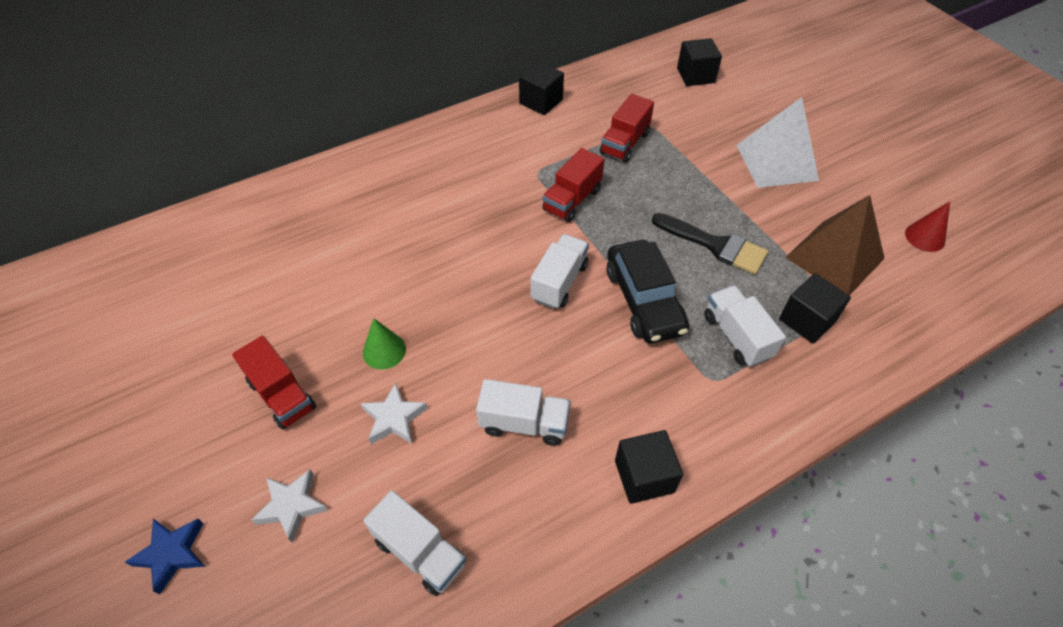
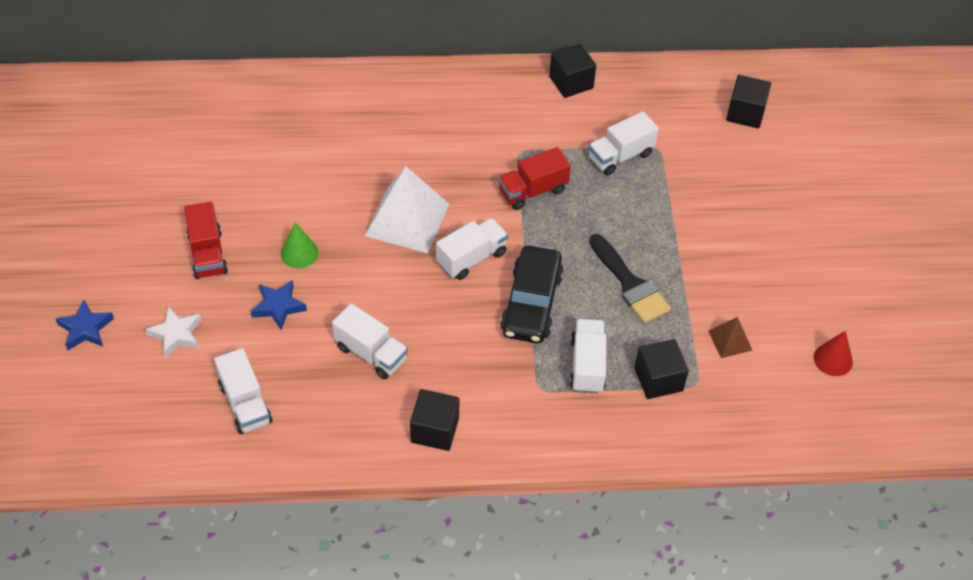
camera: 25 degrees right, 0 degrees up
(394, 418) = (278, 307): white star -> blue star
(624, 143) = (620, 156): red truck -> white truck
(776, 162) = (752, 233): white pyramid -> white pyramid (407, 219)
(834, 257) = (730, 340): brown pyramid -> brown pyramid, size x0.49

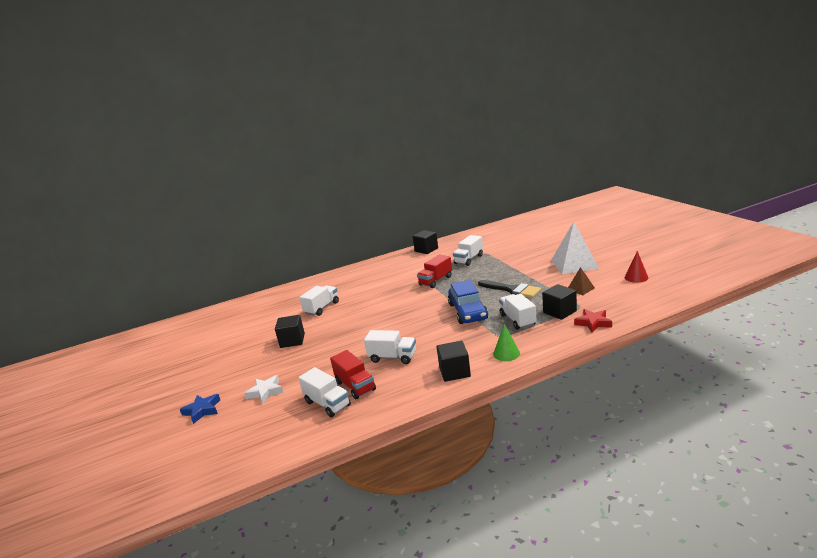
camera: 15 degrees left, 30 degrees down
(208, 254) = (269, 356): red truck -> red truck (355, 386)
(278, 307) = (324, 360): blue star -> none
(299, 253) = (325, 338): green cone -> green cone (506, 353)
(407, 219) = (378, 309): white pyramid -> white pyramid (574, 264)
(471, 258) = (422, 309): white truck -> white truck (322, 308)
(531, 303) = (467, 311): black car -> blue car
(684, 431) = (593, 323): none -> red star
(745, 113) = (513, 233): black cube -> black cube (292, 340)

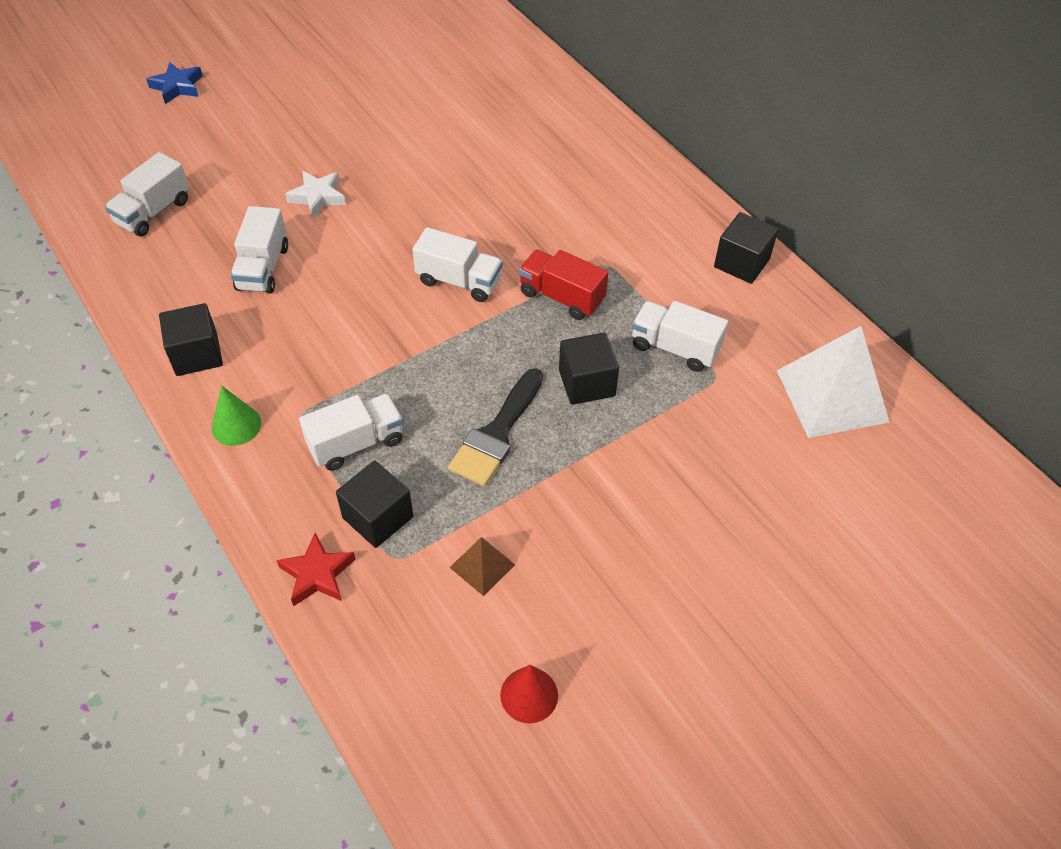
camera: 75 degrees right, 30 degrees up
(265, 392) = (204, 138): white star -> white star (318, 197)
(292, 340) = (350, 131): black cube -> black cube (586, 383)
(322, 308) = (463, 142): white truck -> white truck (459, 281)
(355, 386) = (190, 235): red truck -> none
(467, 311) = (408, 360): blue car -> none
(574, 264) = (628, 565): white pyramid -> white pyramid (832, 396)

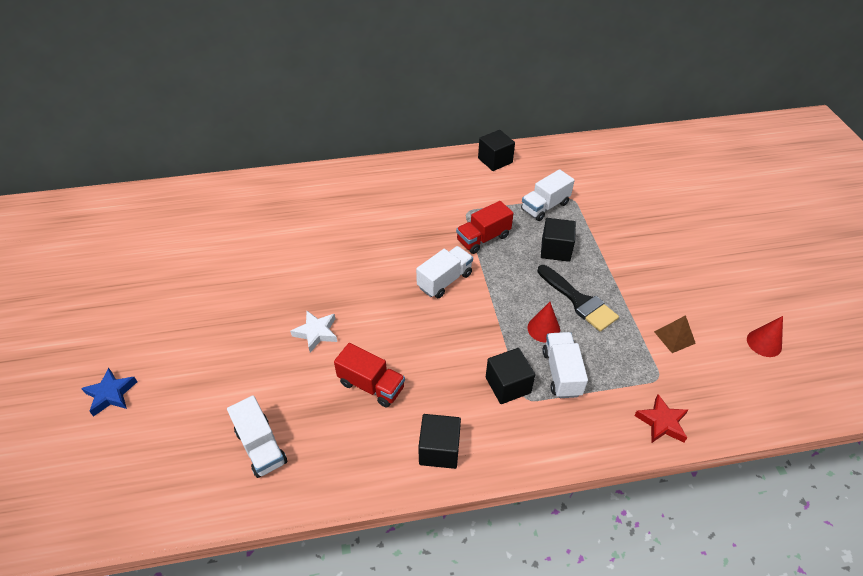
camera: 65 degrees left, 5 degrees down
(236, 425) = (520, 439): green cone -> none
(263, 268) = (371, 385): white truck -> red truck
(378, 517) = (625, 378): black cube -> black cube (508, 385)
(424, 406) = (543, 329): none -> red cone
(832, 396) = (601, 164): white pyramid -> none

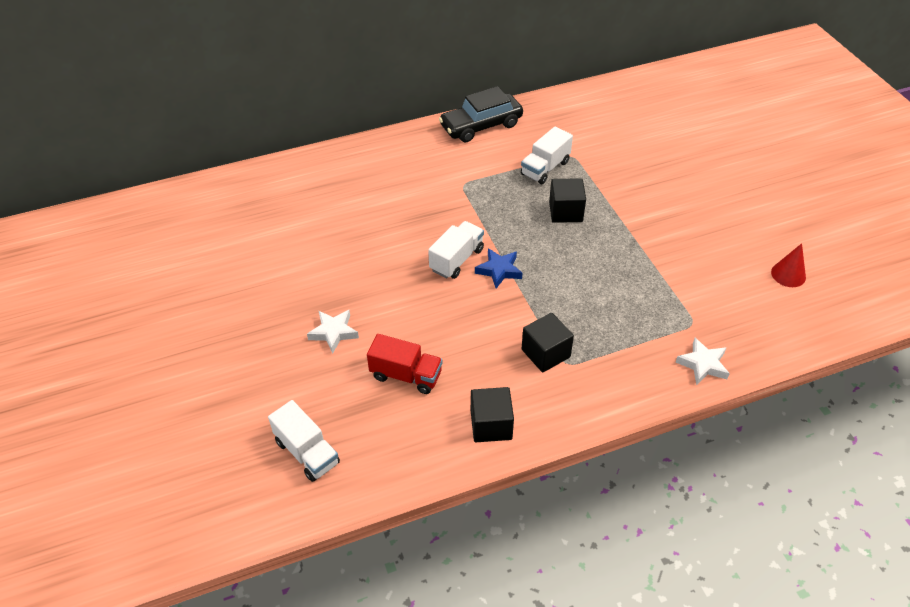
camera: 10 degrees left, 0 degrees up
(111, 394) = (128, 428): blue star -> blue star (499, 270)
(483, 238) = (487, 210): red truck -> none
(495, 160) = (481, 125): black cube -> black car
(543, 329) = (570, 293): red cone -> none
(561, 373) = (596, 333): white truck -> none
(579, 301) = (600, 260): black brush -> none
(661, 422) = (703, 364): red star -> white star
(674, 337) = (701, 282): brown pyramid -> none

